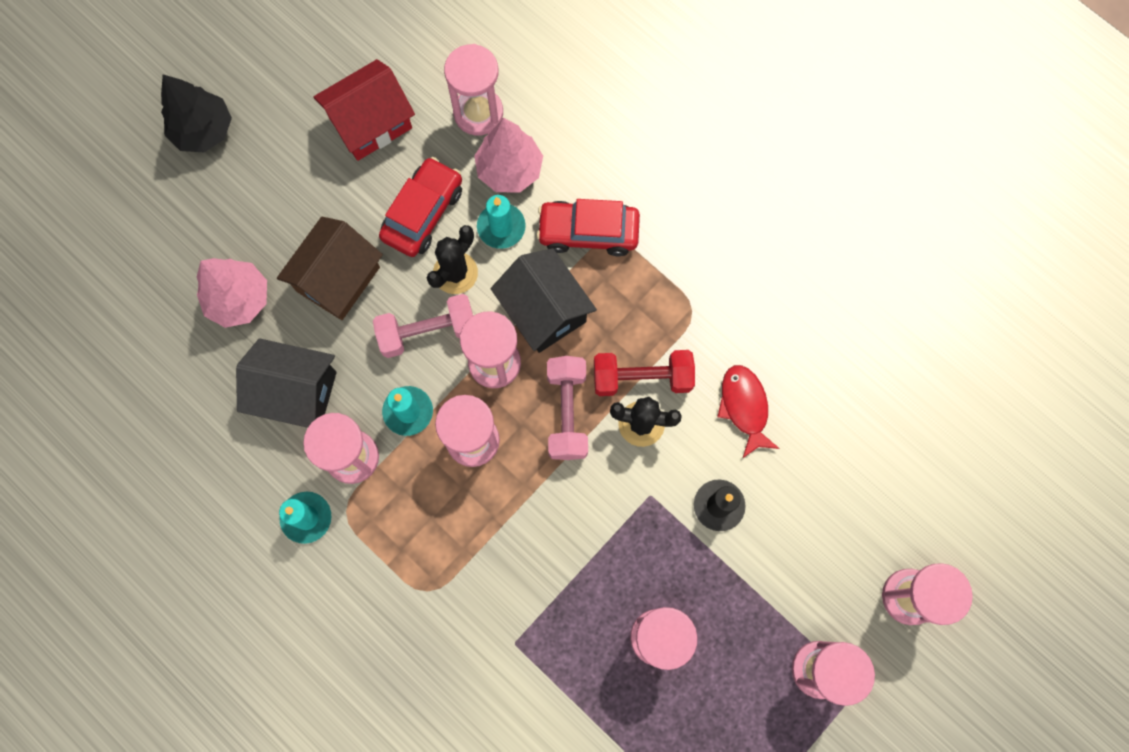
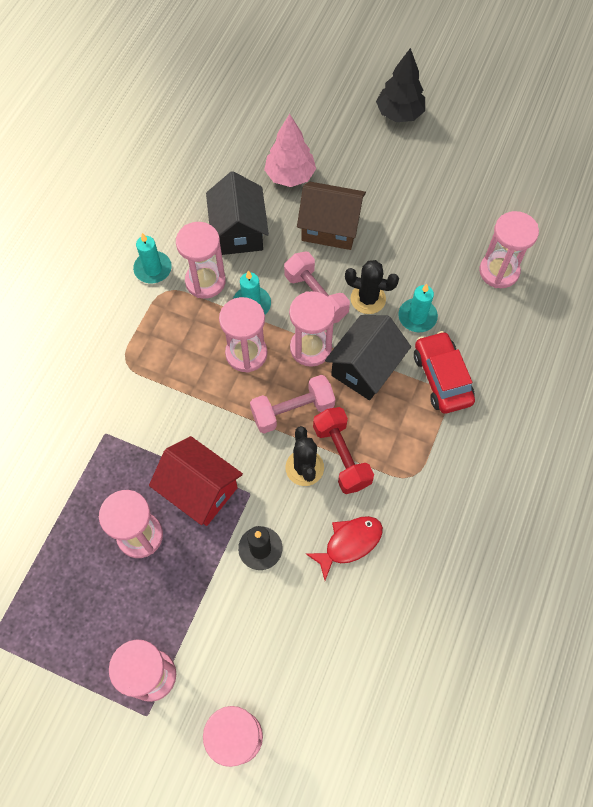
camera: 70 degrees right, 10 degrees down
(371, 123) = (455, 207): red house -> red house (199, 490)
(423, 213) = (403, 262): red car -> none
(509, 170) = (465, 307): pink tree -> none

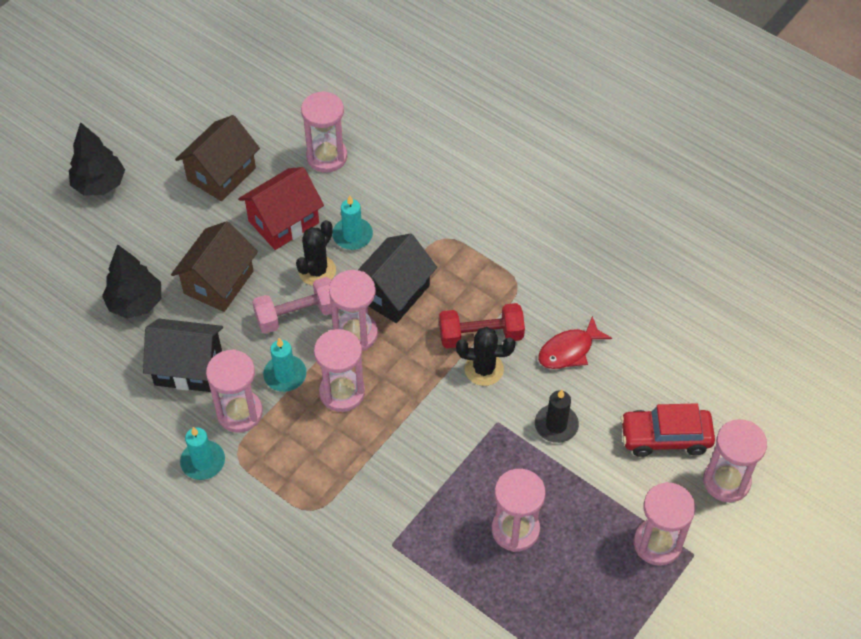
camera: 75 degrees left, 10 degrees down
(199, 490) = (481, 466): red house -> red house (284, 222)
(290, 176) = (135, 303): pink tree -> black tree
(292, 411) = (420, 365): pink dumbbell -> none
(349, 543) = (569, 350): red fish -> red fish turned 105 degrees counterclockwise
(365, 368) = (393, 293): black house -> black house turned 75 degrees clockwise
(442, 378) = (425, 234): red car -> red car (665, 437)
(445, 195) = (221, 174): none -> brown house

